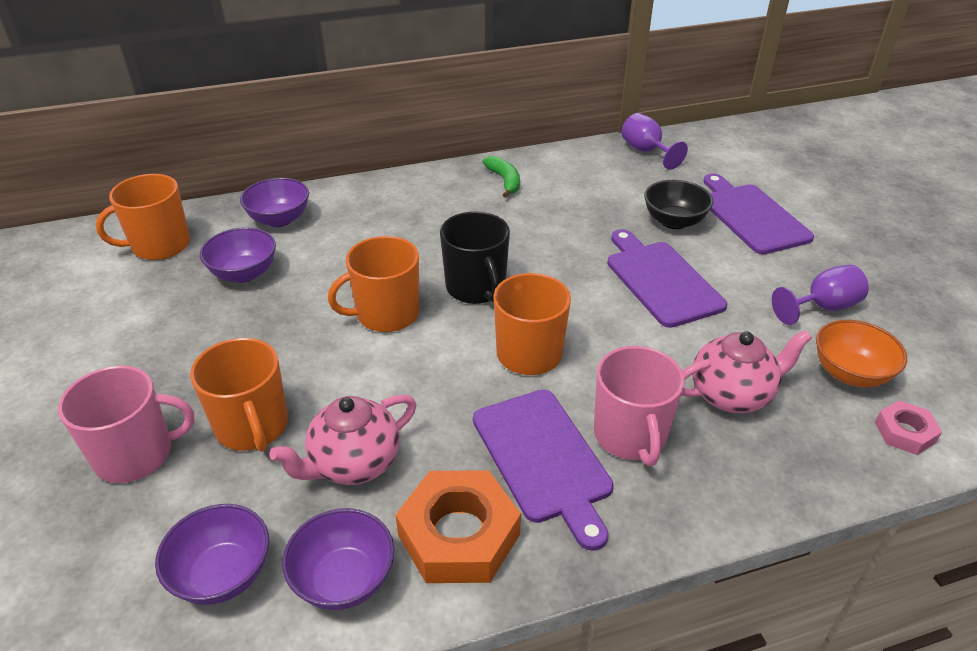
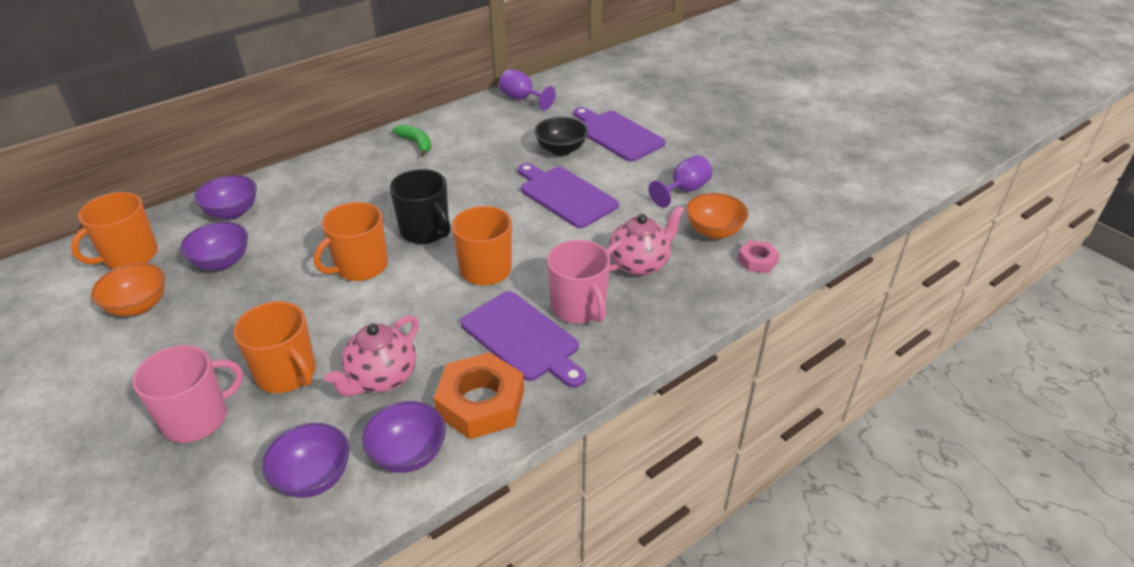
camera: 20 degrees left, 0 degrees up
(141, 303) = (138, 306): none -> orange bowl

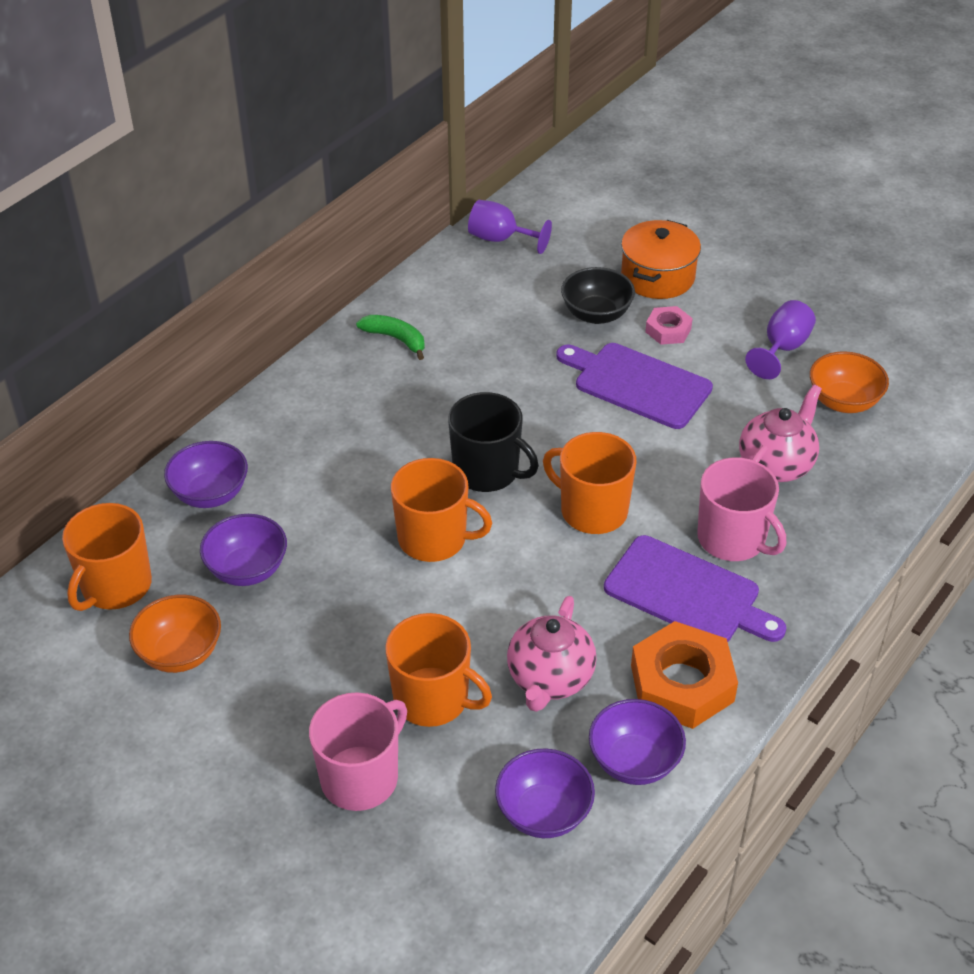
camera: 15 degrees left, 5 degrees up
(360, 266) = (434, 539): orange mug -> orange mug turned 105 degrees counterclockwise
(617, 135) = (657, 277): purple cutting board -> orange pot
(757, 261) = (911, 433): pink nut -> pink nut (668, 330)

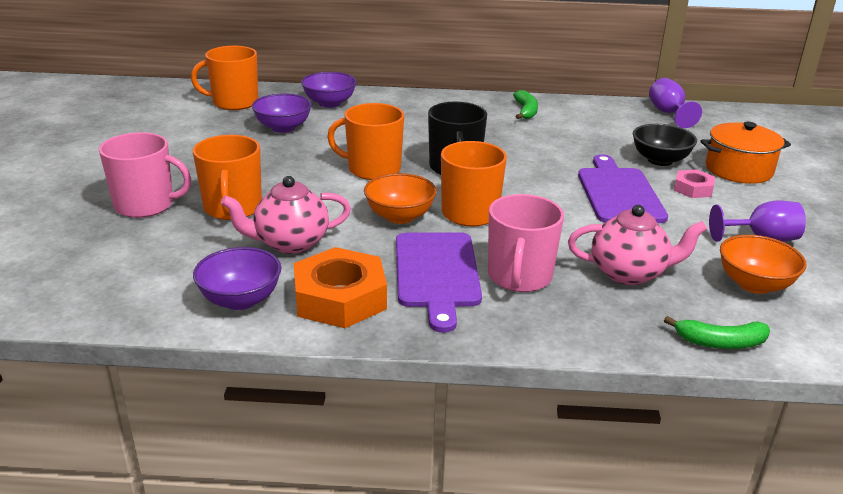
camera: 55 degrees right, 15 degrees down
(180, 653) = (201, 130): orange bowl -> orange bowl (400, 216)
(434, 539) = (372, 169): orange mug -> orange mug turned 120 degrees clockwise
(543, 813) = (161, 277): purple bowl -> none
(904, 475) = (720, 342): none -> green banana

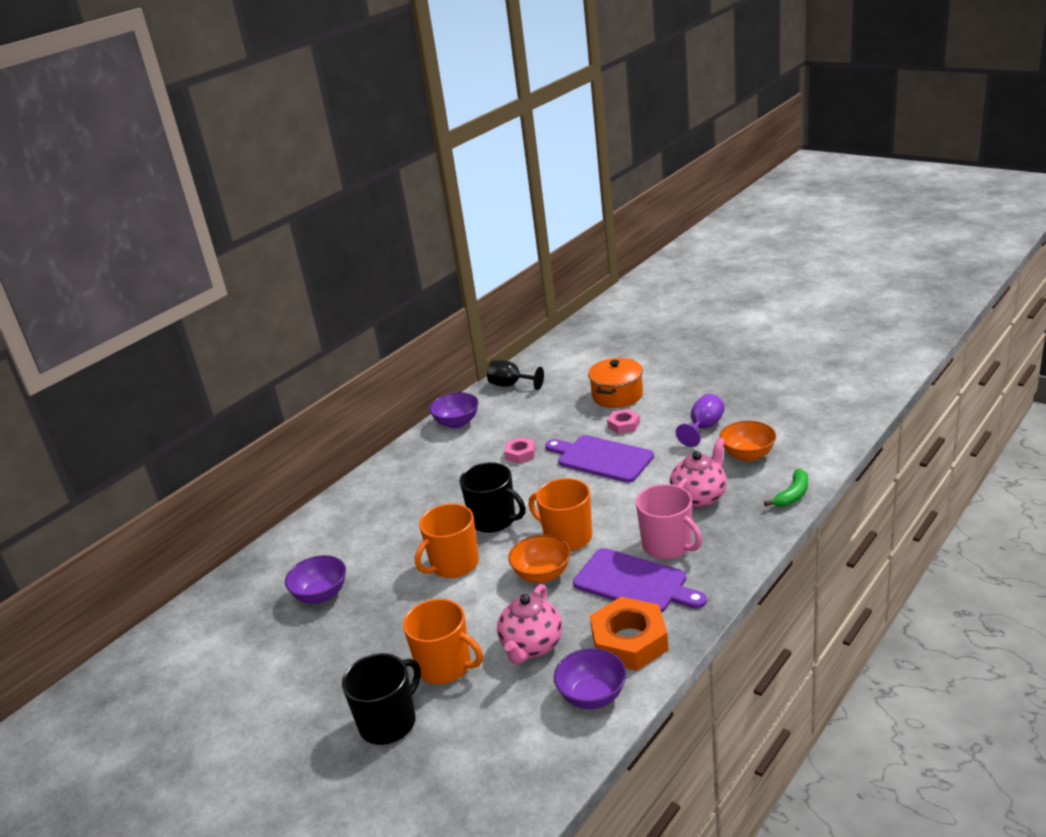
camera: 50 degrees left, 0 degrees up
(146, 205) = (389, 722): pink mug -> black mug
(234, 102) = (228, 613): orange mug -> none
(329, 103) = (301, 551): purple bowl -> purple bowl (457, 423)
(526, 111) = (436, 448): green banana -> none
(569, 150) = (520, 454): none -> pink nut
(660, 160) = (574, 421): black bowl -> none
(668, 113) = (511, 385): purple goblet -> black goblet

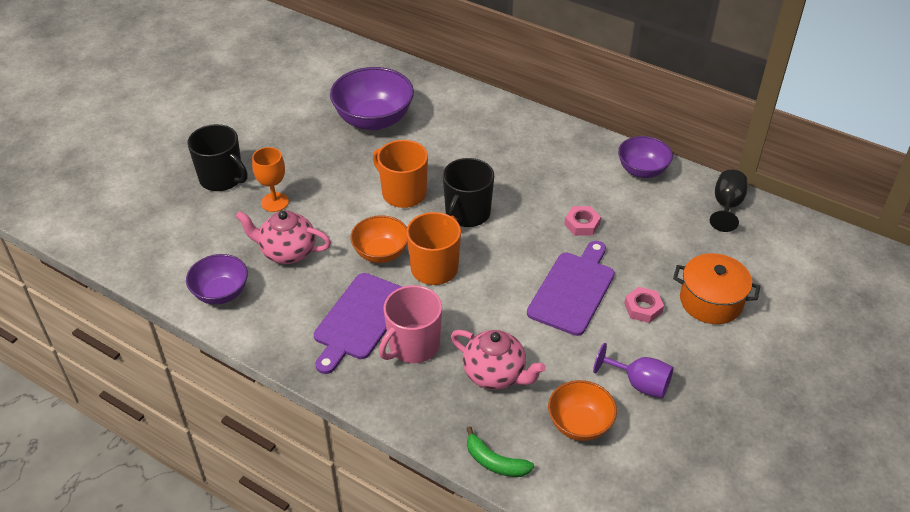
camera: 80 degrees right, 15 degrees up
(321, 595) = (374, 120): purple bowl -> purple bowl, size x1.62
(445, 666) = (275, 202): orange mug -> orange goblet
(629, 641) = (281, 316): orange nut -> none

